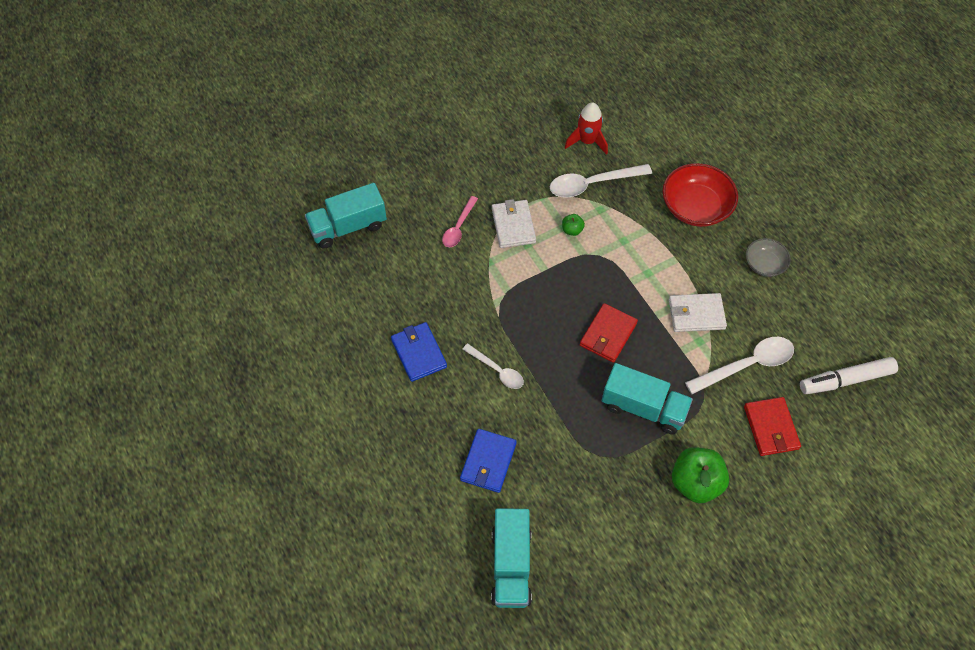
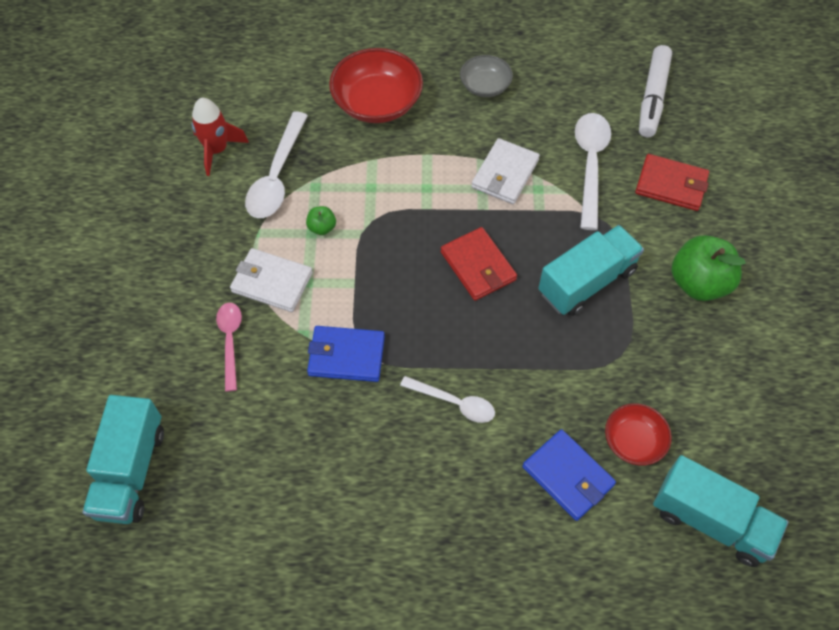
camera: 60 degrees left, 0 degrees up
(418, 353) = (376, 480): blue wallet -> blue wallet (346, 356)
(458, 227) = (230, 341): pink spoon -> pink spoon turned 150 degrees counterclockwise
(497, 370) = (454, 403): white spoon -> white spoon turned 45 degrees clockwise
(539, 492) = (634, 441): none -> red bowl

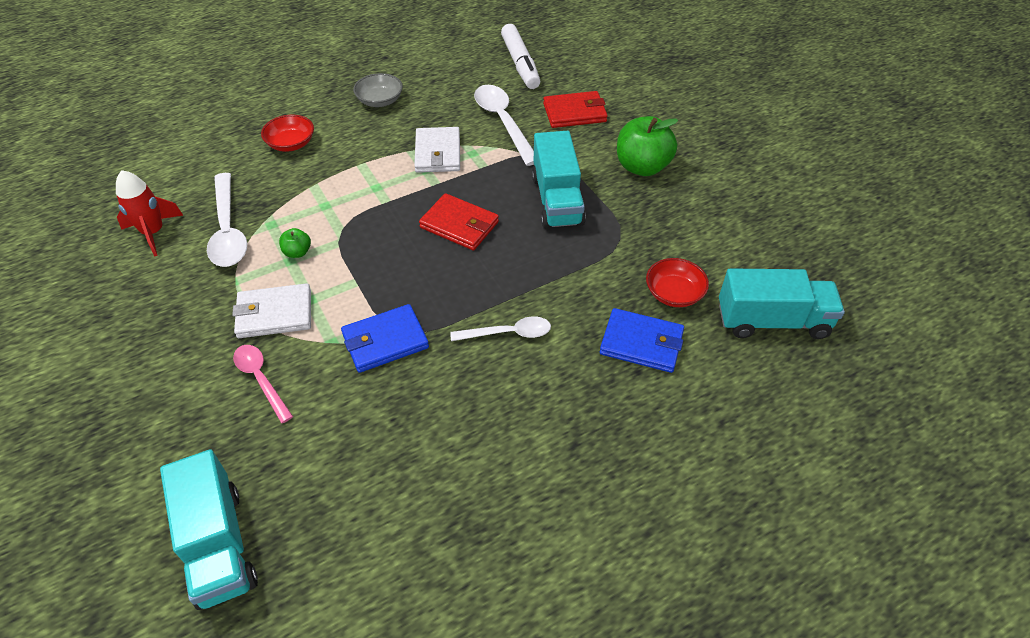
camera: 30 degrees left, 10 degrees down
(377, 103) = (291, 144): red bowl -> red bowl, size x0.58
(587, 282) = (557, 200): turquoise truck -> turquoise truck turned 150 degrees clockwise

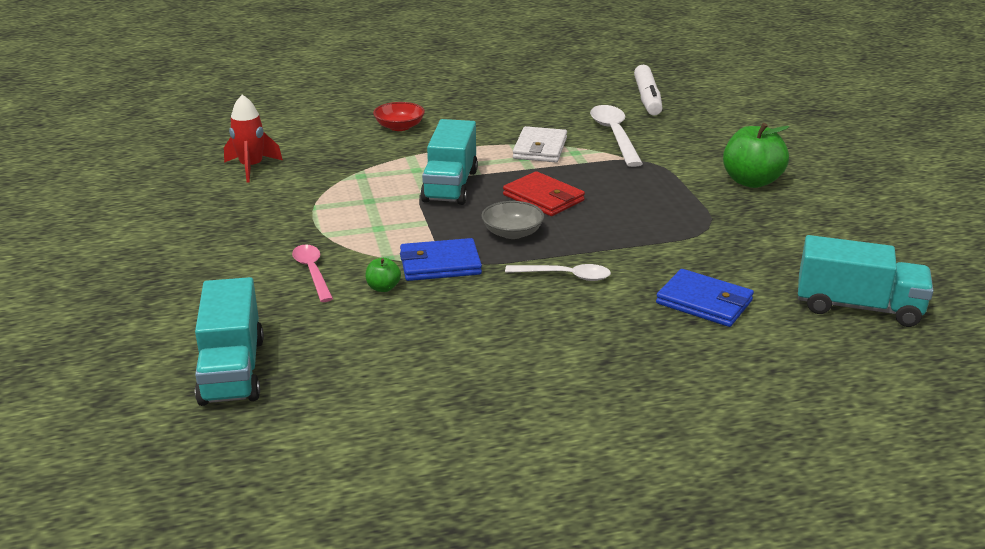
camera: 15 degrees right, 20 degrees down
(228, 230) = (319, 174): white spoon -> none
(274, 314) = (341, 232): white wallet -> none
(297, 252) = (378, 196): green apple -> green apple (383, 288)
(380, 101) = (496, 108): grey bowl -> grey bowl (512, 233)
(557, 200) = (650, 193): turquoise truck -> turquoise truck (450, 186)
(574, 112) = (692, 137): red wallet -> none
(674, 293) = (753, 273): red bowl -> none

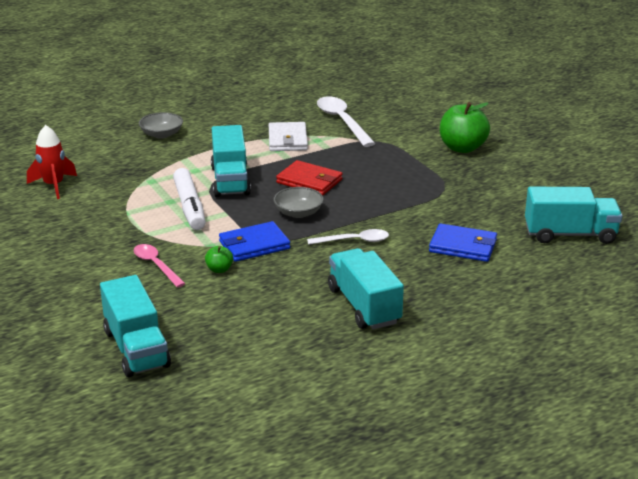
camera: 15 degrees left, 0 degrees up
(399, 127) = (161, 134): red bowl -> grey bowl
(540, 361) = (364, 306): none -> turquoise truck
(647, 98) = (355, 86): white marker -> white marker (190, 207)

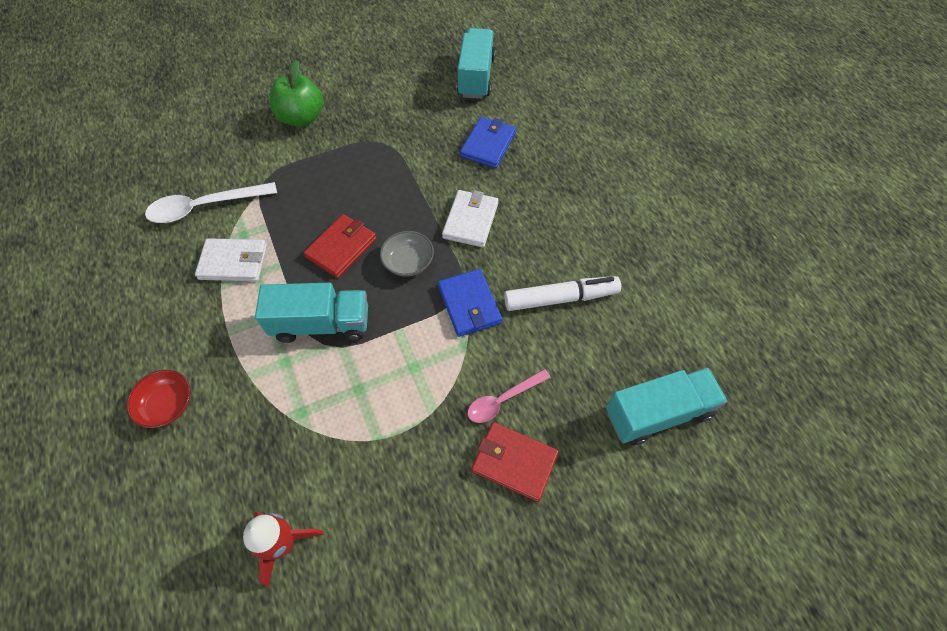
camera: 85 degrees left, 30 degrees up
(99, 272) = (514, 462): none -> red wallet
(161, 134) = (167, 404): grey bowl -> red bowl
(190, 207) = (376, 367): white marker -> white marker (560, 298)
(219, 269) = (515, 337): green apple -> none
(354, 241) = (470, 220): white spoon -> white wallet
(364, 306) = (581, 223): turquoise truck -> none

